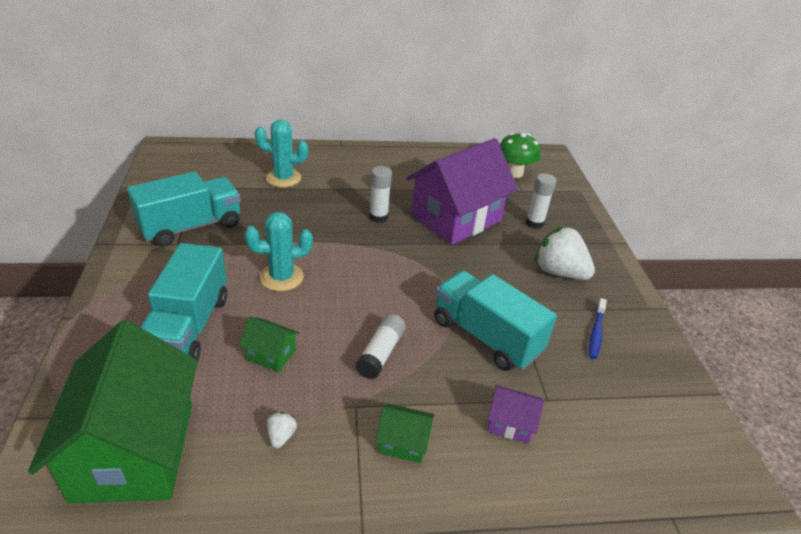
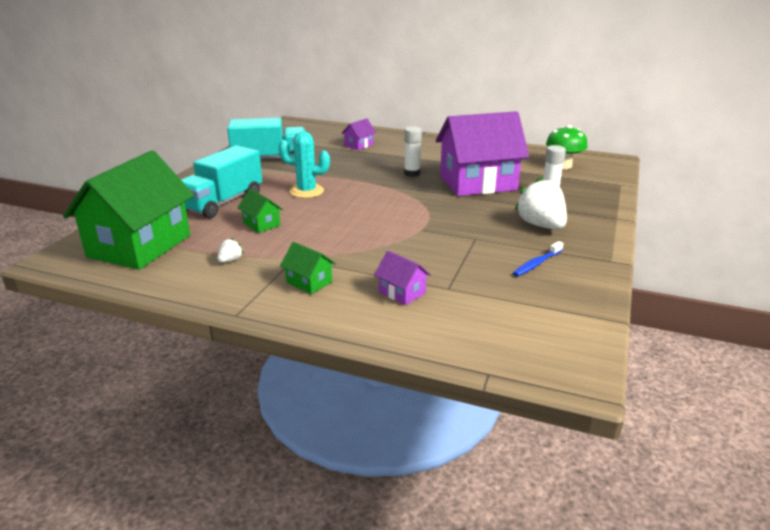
camera: 30 degrees right, 10 degrees down
(283, 178) = (359, 145): turquoise cactus -> purple house
(380, 353) = (339, 238): white glue stick -> none
(486, 336) = (432, 247): turquoise truck -> none

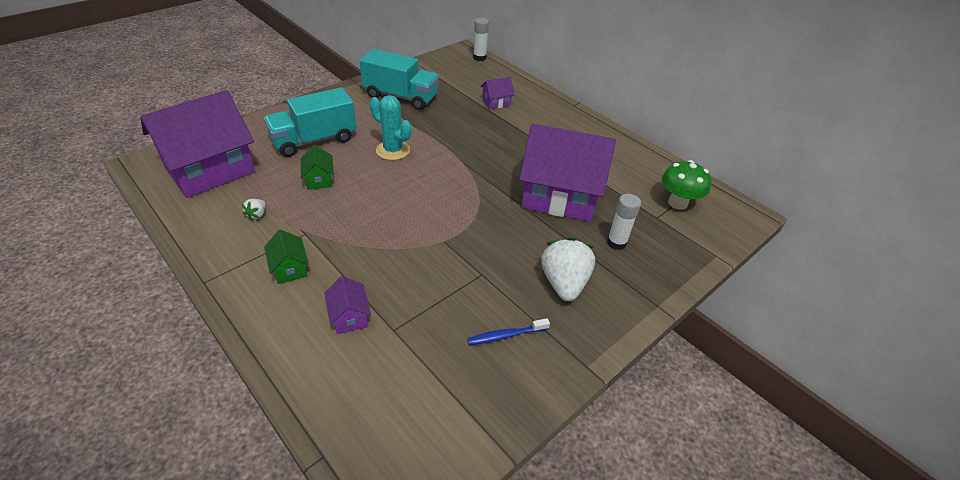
camera: 25 degrees right, 15 degrees up
(139, 246) = (210, 170): green house -> purple house
(230, 260) = (257, 215): white strawberry -> white strawberry turned 135 degrees clockwise
(412, 173) = (508, 159): white glue stick -> white glue stick (479, 58)

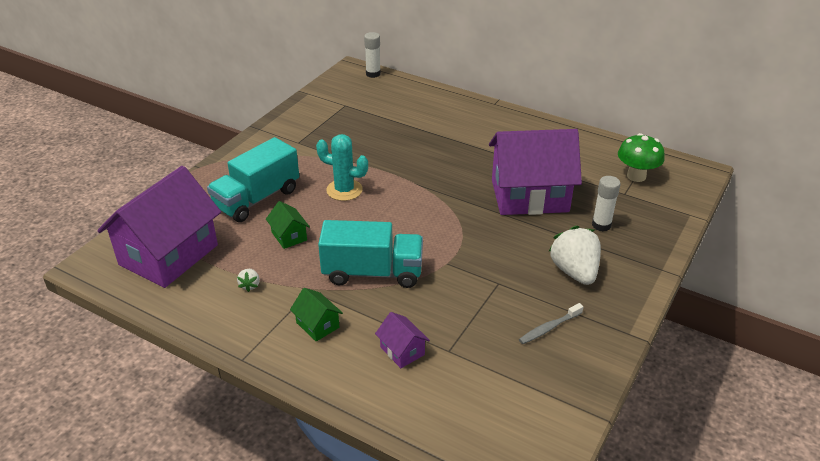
camera: 15 degrees left, 5 degrees down
(401, 97) = (317, 133): turquoise truck -> turquoise truck (372, 272)
(496, 102) = (417, 118): purple house -> none
(506, 335) = (549, 328): blue toothbrush -> grey toothbrush

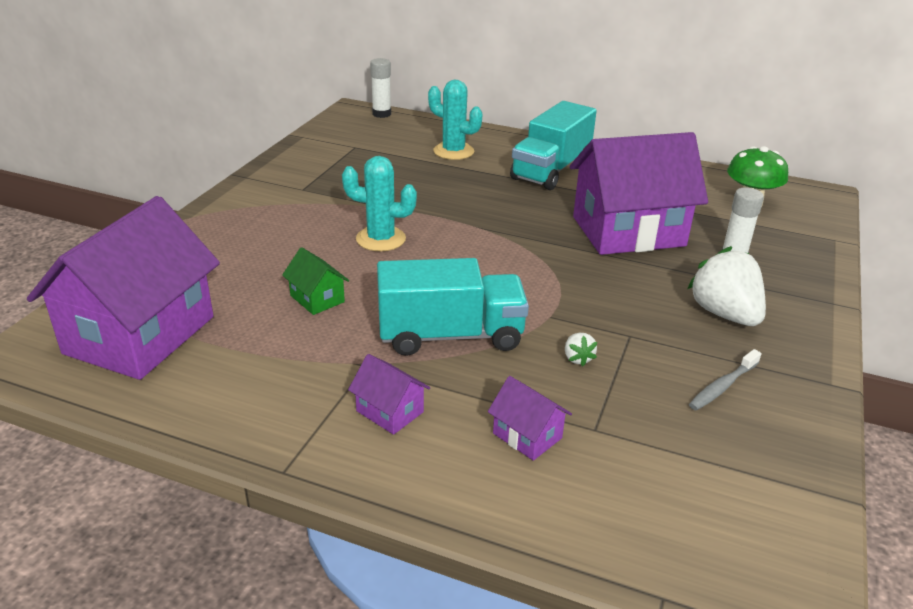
camera: 10 degrees left, 5 degrees down
(250, 285) = (273, 366): white strawberry -> white strawberry (577, 358)
(257, 199) = (260, 256): turquoise truck -> turquoise truck (551, 170)
(317, 325) = (390, 411): green house -> purple house
(419, 113) = (453, 151): none -> turquoise cactus

